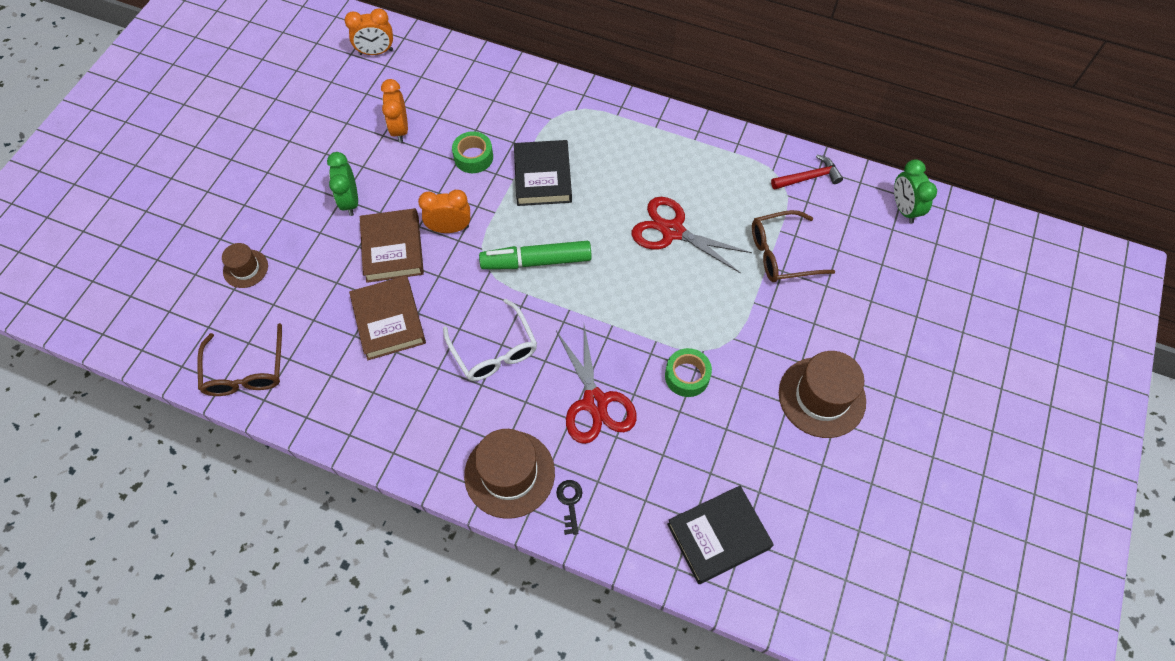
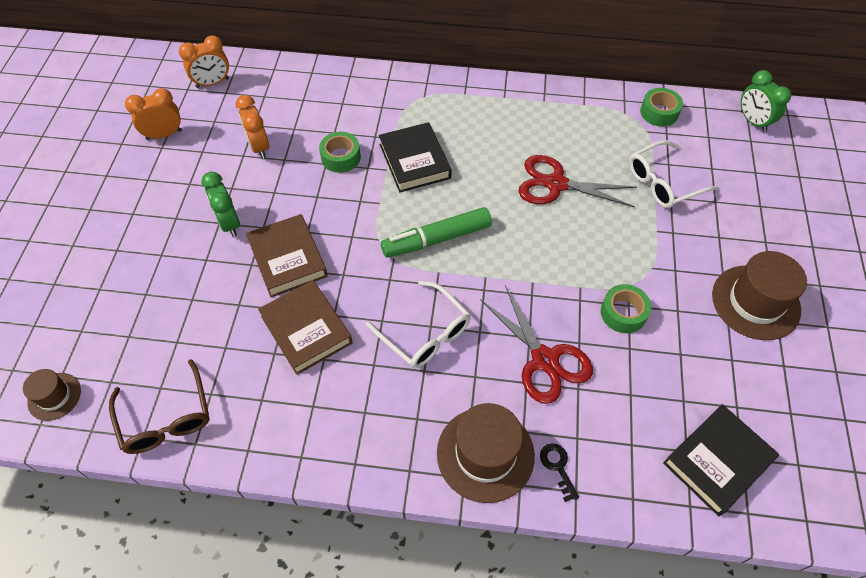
camera: 15 degrees left, 5 degrees down
(245, 269) = (136, 313): brown hat -> brown hat (54, 396)
(450, 228) = (339, 227): orange clock -> orange clock (164, 135)
(782, 254) = (664, 182): brown glasses -> white glasses
(808, 177) = (659, 112): red hammer -> green tape

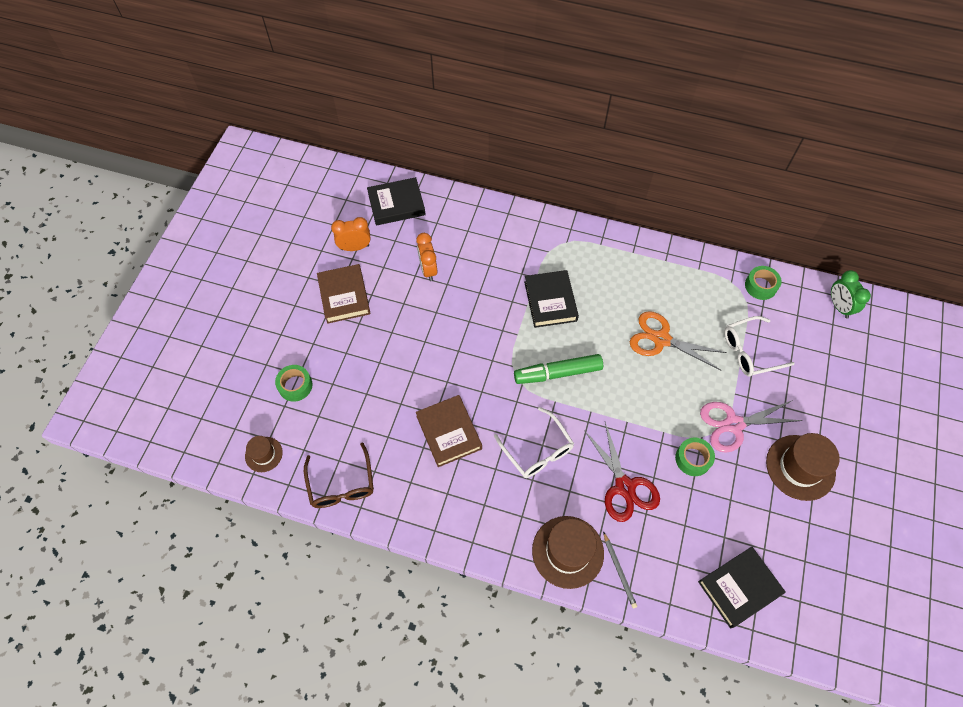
camera: 10 degrees right, 5 degrees up
(212, 83) = (396, 204): orange clock -> black book
(229, 223) = (399, 334): green clock -> none
(287, 259) = (441, 371): brown book -> brown book (344, 296)
(341, 157) = (492, 289): green tape -> green tape (295, 386)
(556, 184) = (661, 339): red scissors -> orange scissors
(558, 467) = (619, 571): black key -> grey pencil
(663, 265) = (733, 424): none -> pink scissors

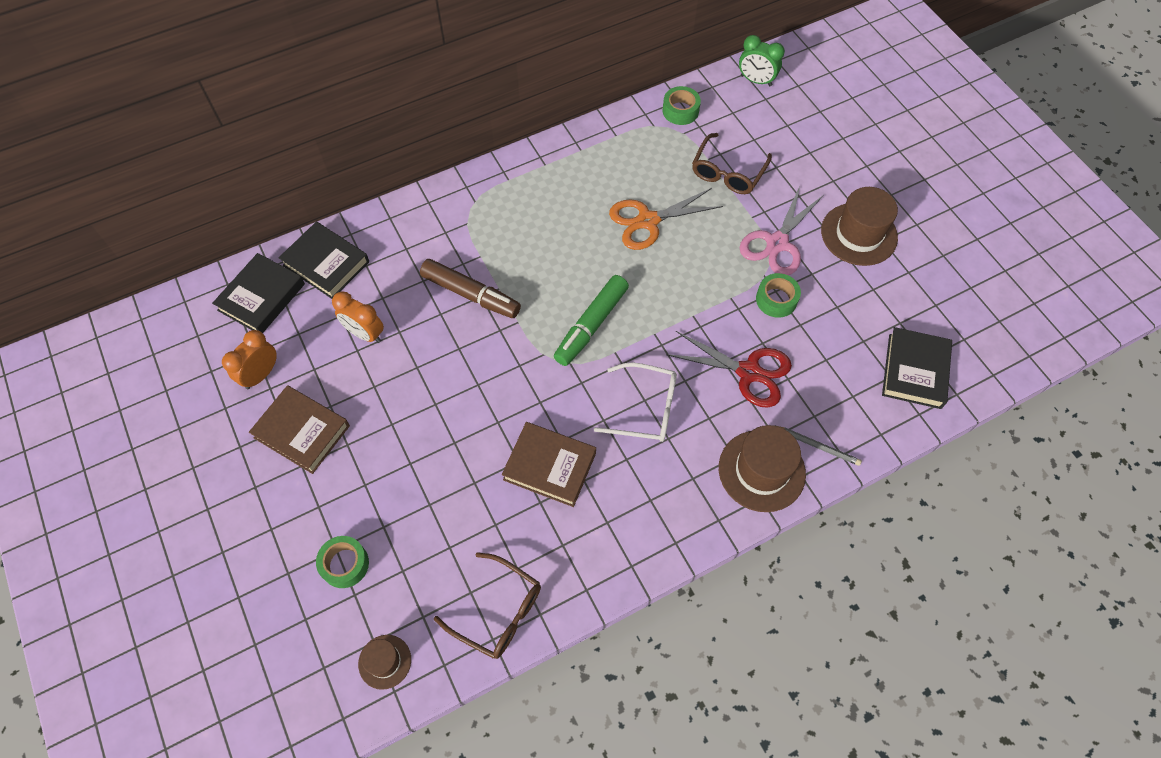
camera: 45 degrees left, 0 degrees up
(507, 295) = (471, 294): none -> brown marker
(550, 301) = (516, 267): black book -> black book (326, 263)
(750, 351) = (728, 172): white glasses -> brown glasses

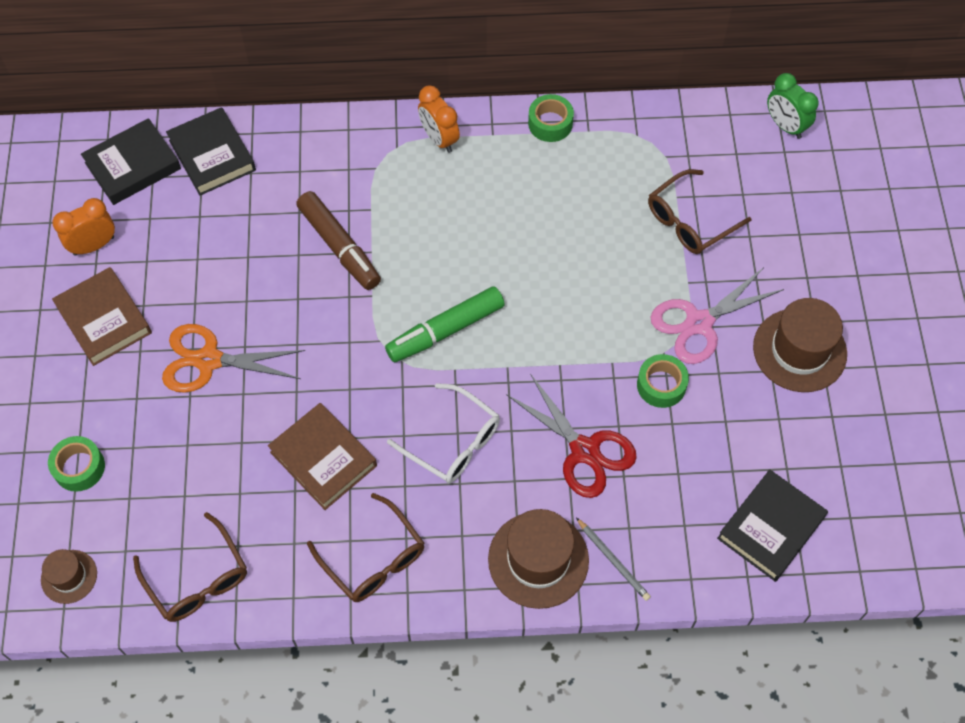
camera: 25 degrees right, 0 degrees up
(365, 333) = (213, 245): orange clock -> orange clock (439, 139)
(633, 528) = (373, 558): none -> brown glasses
(648, 221) = (569, 241): orange scissors -> orange scissors (209, 360)
(680, 111) = (677, 129): green tape -> green tape (550, 123)

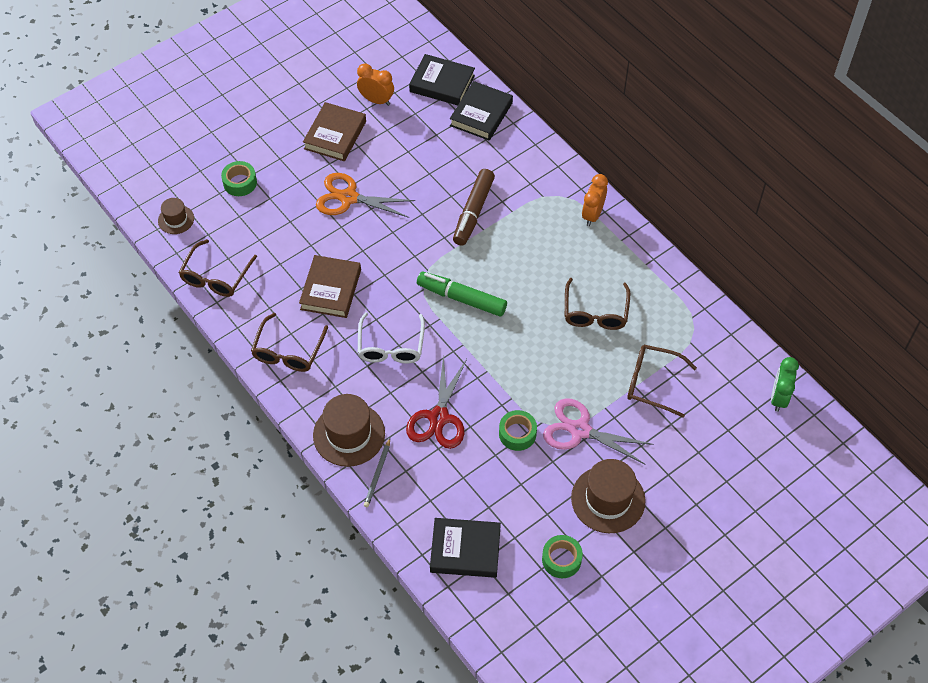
camera: 55 degrees right, 5 degrees down
(209, 360) = (349, 198): orange scissors -> orange scissors turned 45 degrees counterclockwise
(550, 123) = (657, 265): green tape -> green tape (561, 559)
(564, 215) = (595, 312): none -> brown glasses

